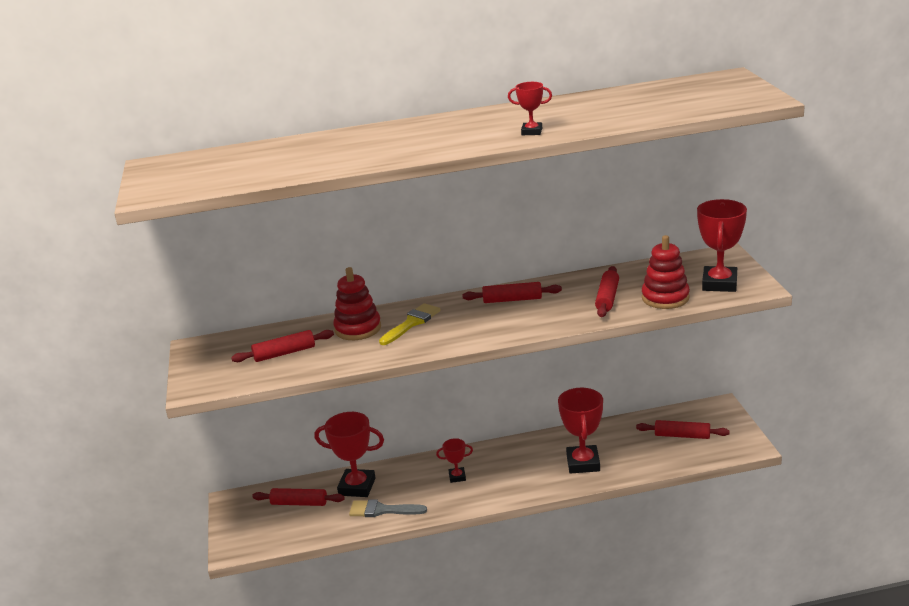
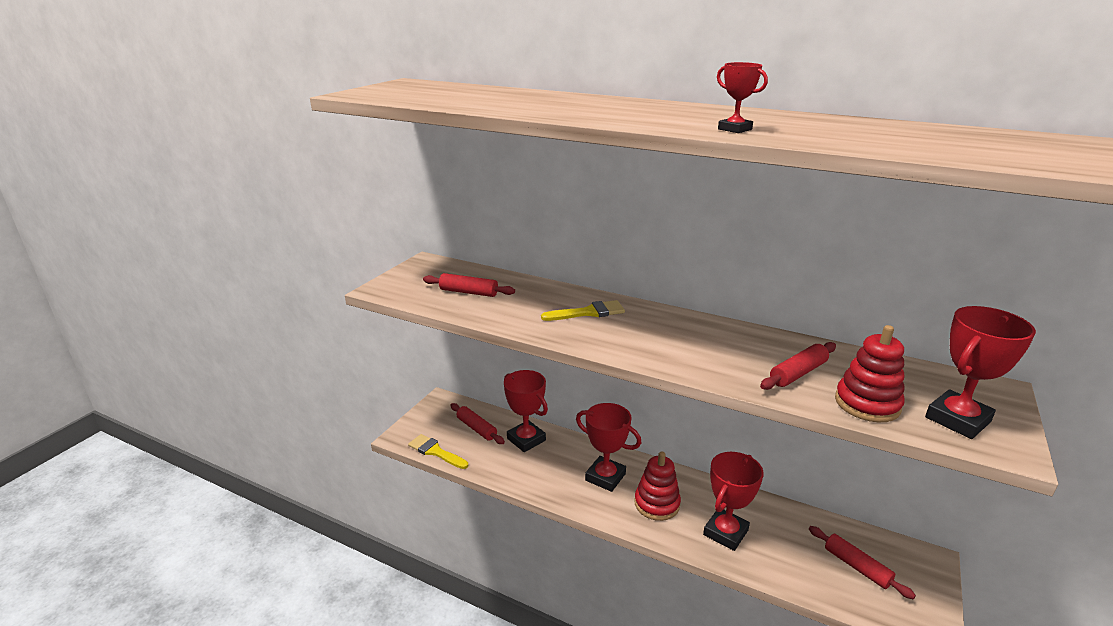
camera: 35 degrees right, 0 degrees up
(284, 541) = (435, 451): none -> yellow brush
(358, 329) = (543, 298): red stacking toy -> red stacking toy (657, 504)
(382, 510) = (522, 470): grey brush -> none
(457, 477) = (605, 477): red trophy -> red trophy, size x1.94
(512, 299) = (699, 332): red rolling pin -> none

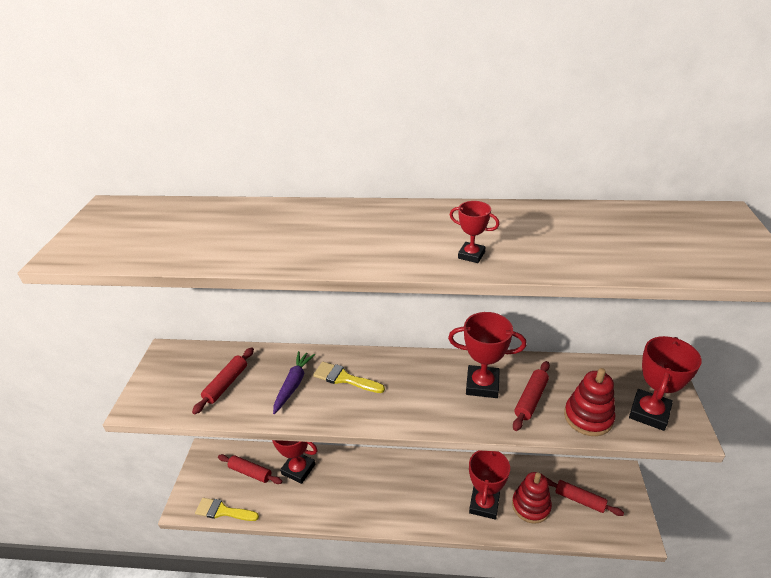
camera: 20 degrees left, 10 degrees up
(469, 292) = (226, 384): red rolling pin -> red rolling pin turned 60 degrees counterclockwise
(533, 306) = (293, 385): none -> purple carrot
(588, 312) = (344, 378): yellow brush -> yellow brush turned 120 degrees counterclockwise
(605, 477) = (377, 485): red trophy -> red trophy (482, 385)
(657, 504) = (425, 496): red stacking toy -> red stacking toy (531, 506)

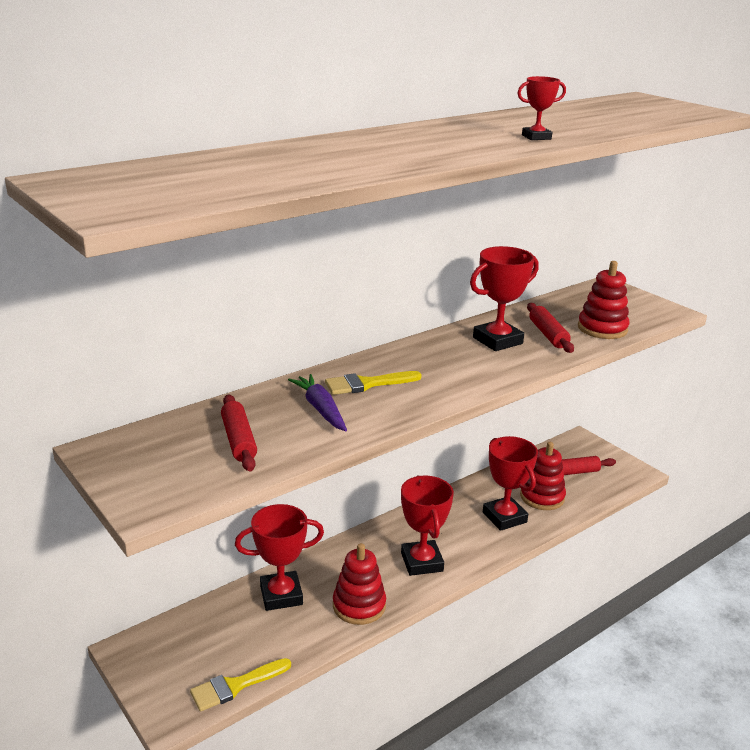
camera: 45 degrees left, 10 degrees down
(250, 472) = (222, 631): red rolling pin -> none
(328, 506) = (359, 606): none -> red stacking toy
(649, 413) = (635, 311): red trophy -> red trophy (422, 562)

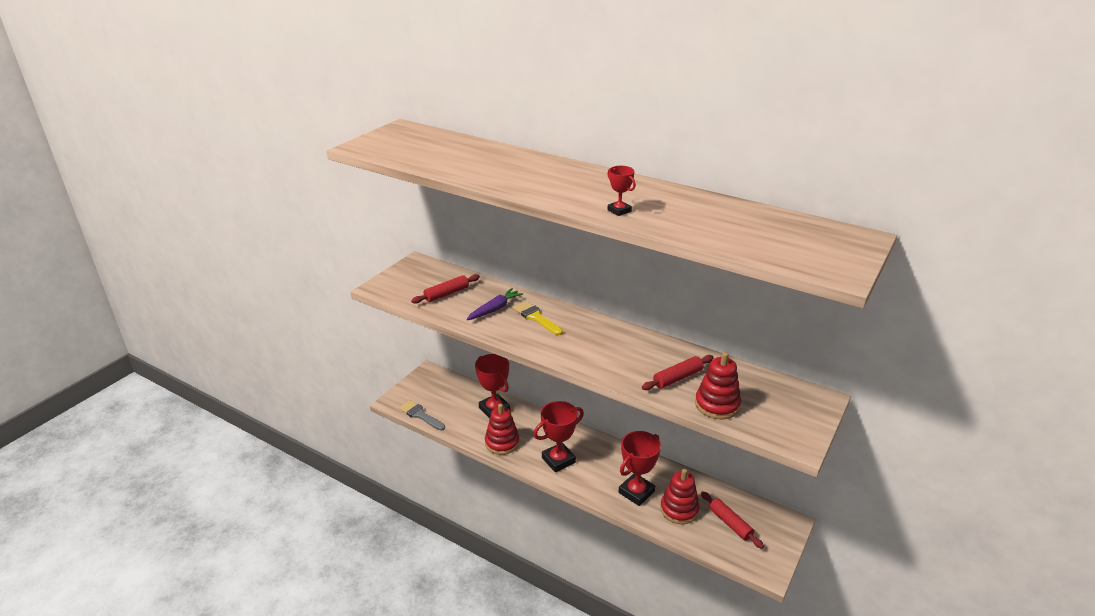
camera: 70 degrees right, 5 degrees up
(235, 686) = (420, 415): yellow brush -> grey brush
(497, 340) = (644, 356): red trophy -> none

